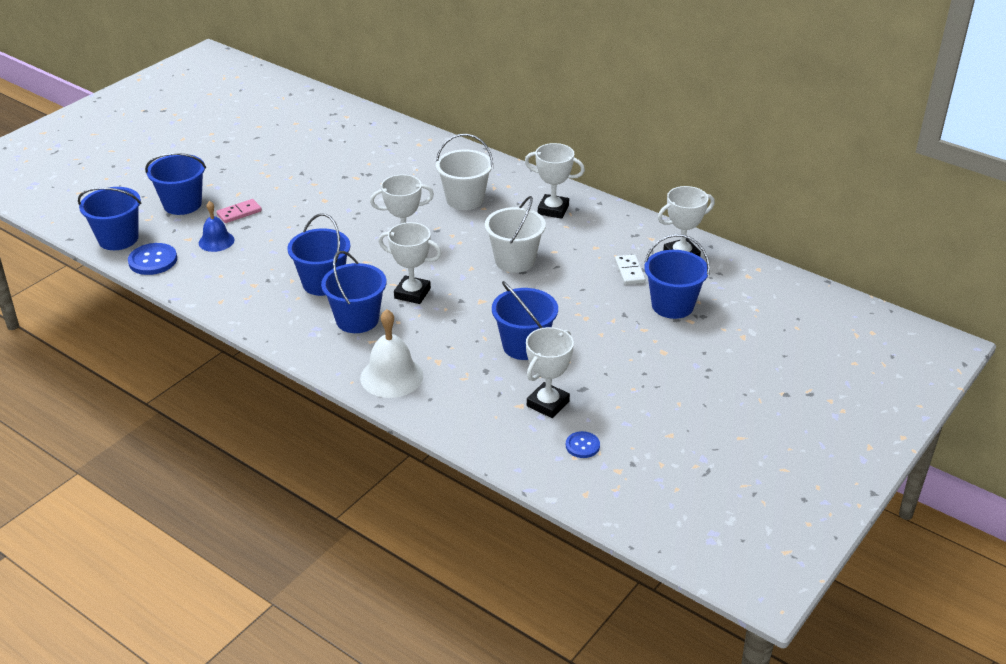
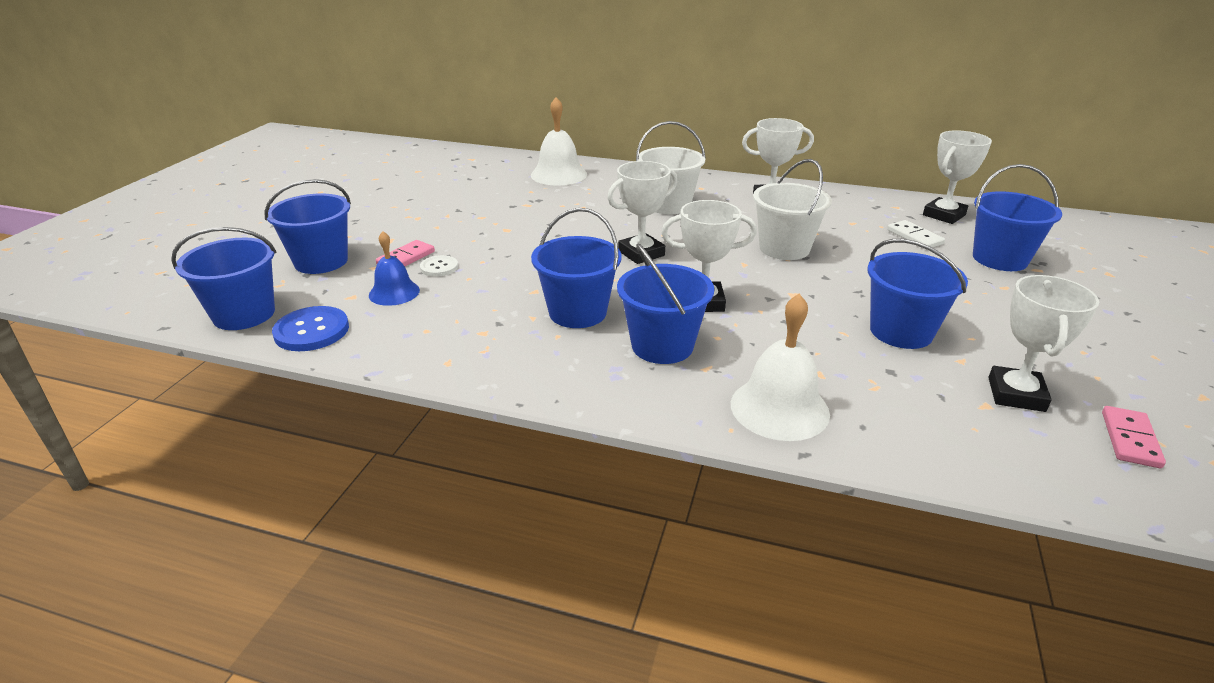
camera: 20 degrees left, 5 degrees down
(256, 226) = (439, 267): none -> white button
(404, 148) = (559, 174): none -> white bell
(582, 446) = (1130, 439): blue button -> pink domino

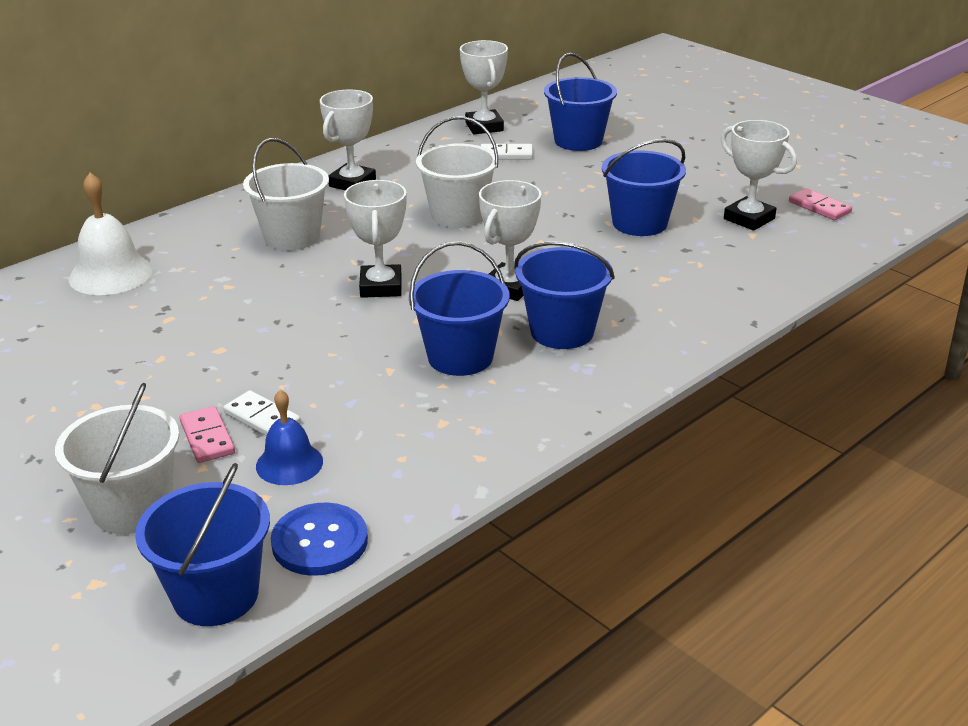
camera: 60 degrees left, 0 degrees up
(321, 261) = (132, 508): blue bucket -> white bucket
(439, 267) = (262, 418): white button -> white domino
(779, 408) = (694, 311): white bell -> none

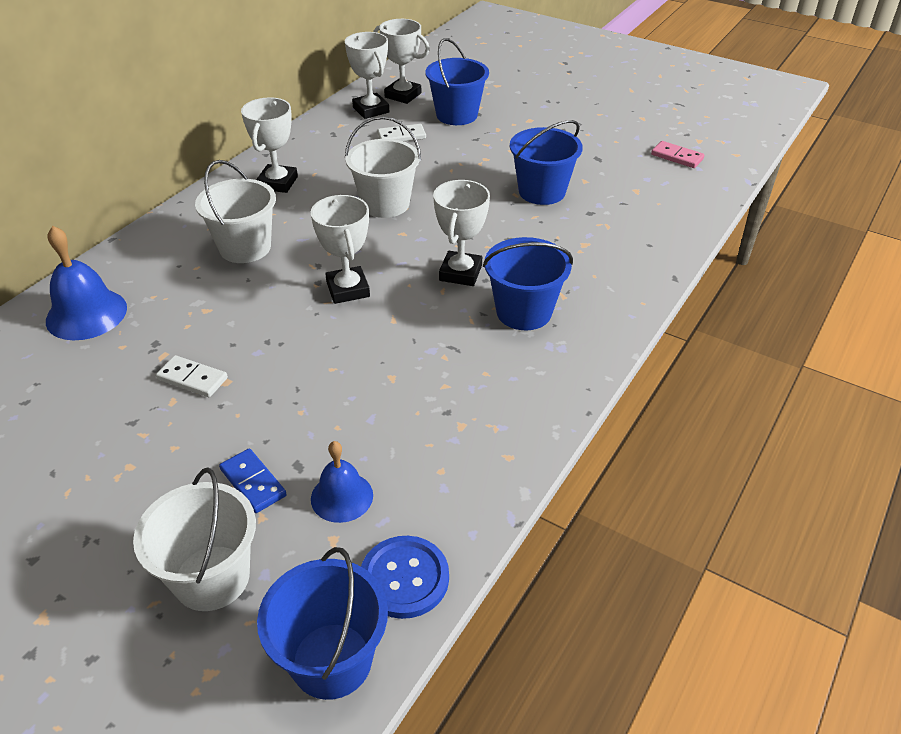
camera: 15 degrees left, 10 degrees up
(111, 274) = (86, 314): white bell -> blue bell
(207, 437) = (253, 482): pink domino -> blue domino
(262, 418) = (296, 451): white domino -> white domino (192, 379)
(460, 357) = (448, 353): blue bucket -> none
(749, 219) = (627, 175): white trophy -> white trophy (403, 95)

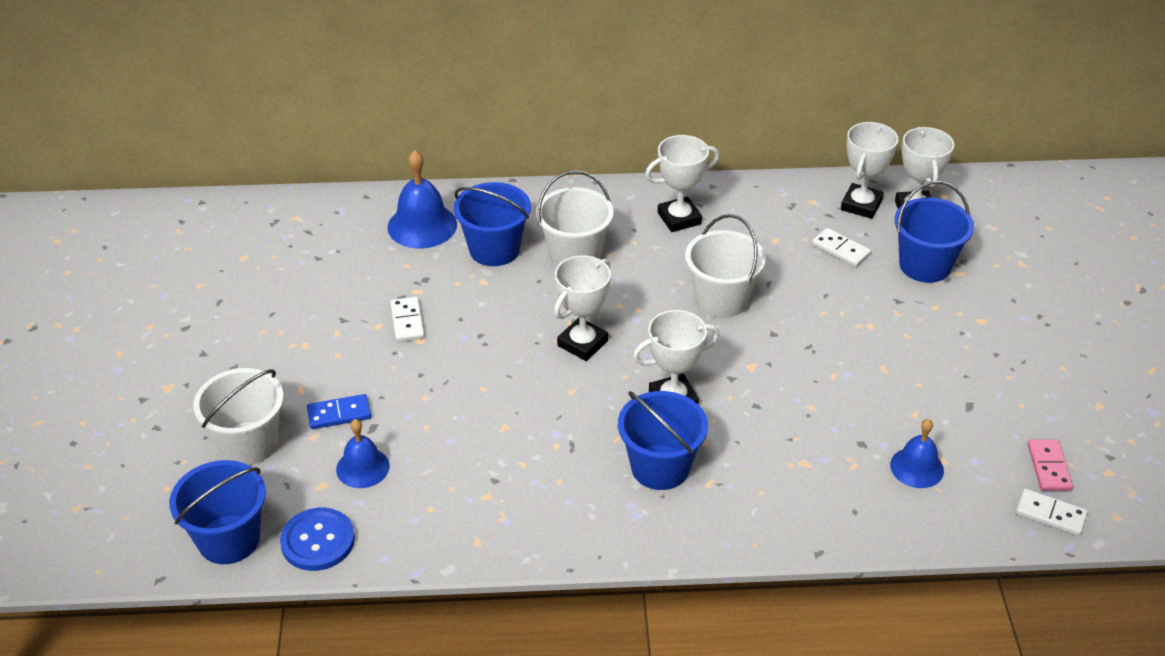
camera: 55 degrees right, 0 degrees up
(253, 482) = (339, 414): blue domino -> blue domino turned 60 degrees clockwise
(542, 191) = (859, 392): blue bucket -> blue bucket (494, 249)
(632, 202) = (917, 467): none -> blue bell
(716, 174) = (1050, 514): none -> white domino

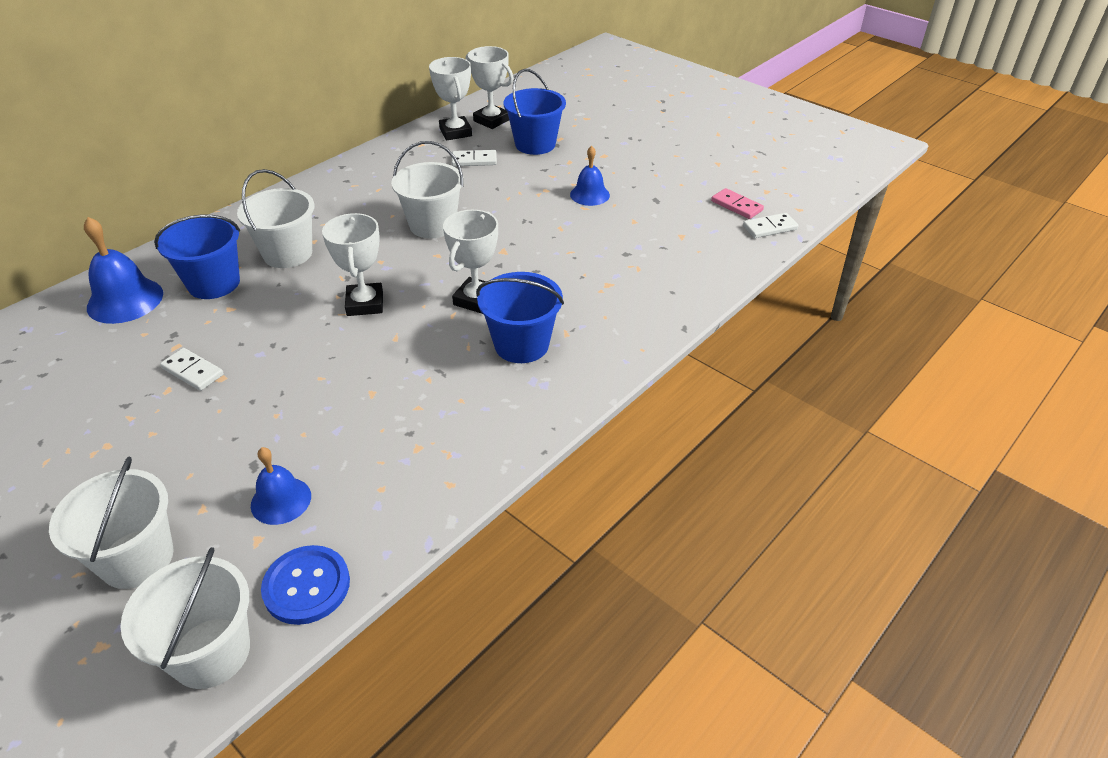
camera: 45 degrees left, 0 degrees up
(229, 539) = (211, 652): blue bucket -> white bucket
(339, 414) = (207, 475): blue domino -> none
(679, 218) = (341, 195): white trophy -> none
(917, 467) = (673, 247): blue bell -> blue bell (589, 194)

